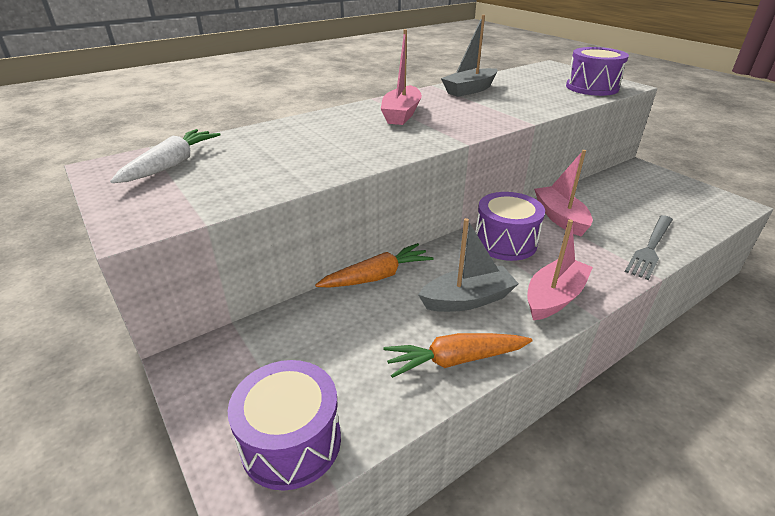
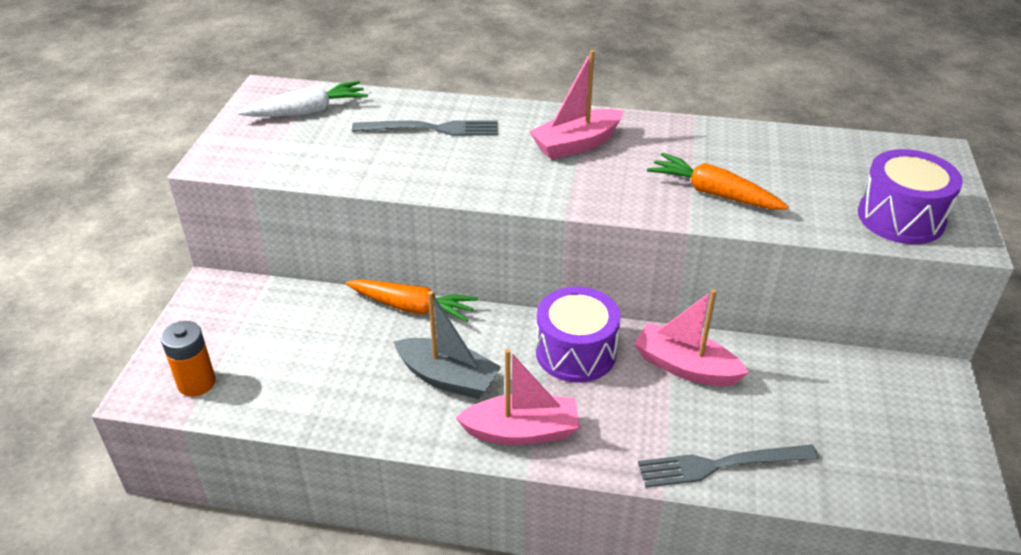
camera: 45 degrees right, 5 degrees up
(291, 442) = (196, 383): purple drum -> orange battery
(296, 139) = (431, 129): none -> grey fork
(455, 360) = (360, 414): orange carrot -> orange carrot (714, 193)
(470, 90) = (722, 144): grey boat -> none
(560, 218) = (685, 367): pink boat -> pink boat turned 90 degrees counterclockwise

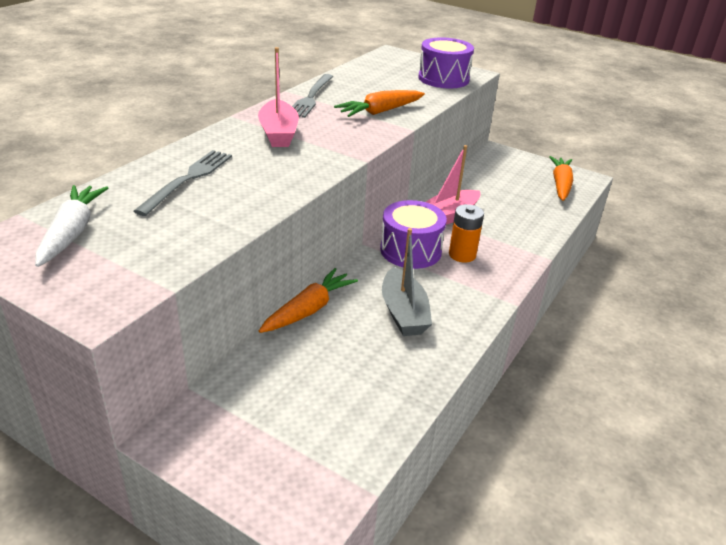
camera: 70 degrees left, 5 degrees down
(196, 383) = (318, 473): orange battery -> orange battery (462, 255)
(448, 378) = (403, 313): grey boat -> grey boat turned 120 degrees clockwise
(522, 431) = (475, 294): pink boat -> none
(721, 465) = (533, 232): grey fork -> grey fork (311, 97)
(907, 477) = (560, 185): none -> orange carrot

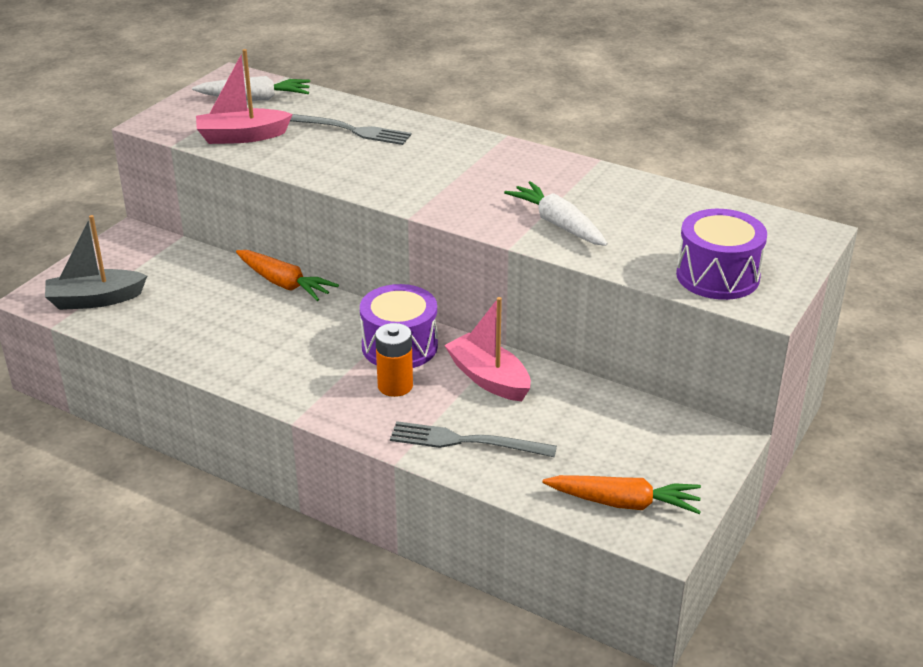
camera: 90 degrees right, 0 degrees up
(278, 133) = (467, 164): pink boat -> pink boat (242, 136)
(311, 97) = (585, 176): grey fork -> grey fork (466, 441)
(380, 111) = (558, 224): orange carrot -> white carrot
(403, 313) = (278, 340): grey boat -> grey boat (95, 300)

